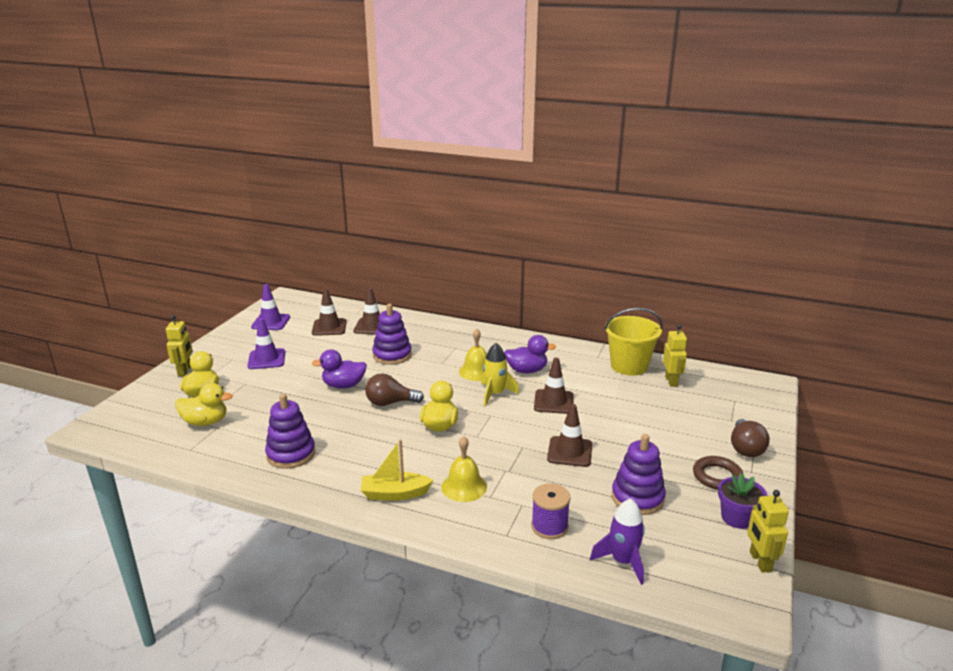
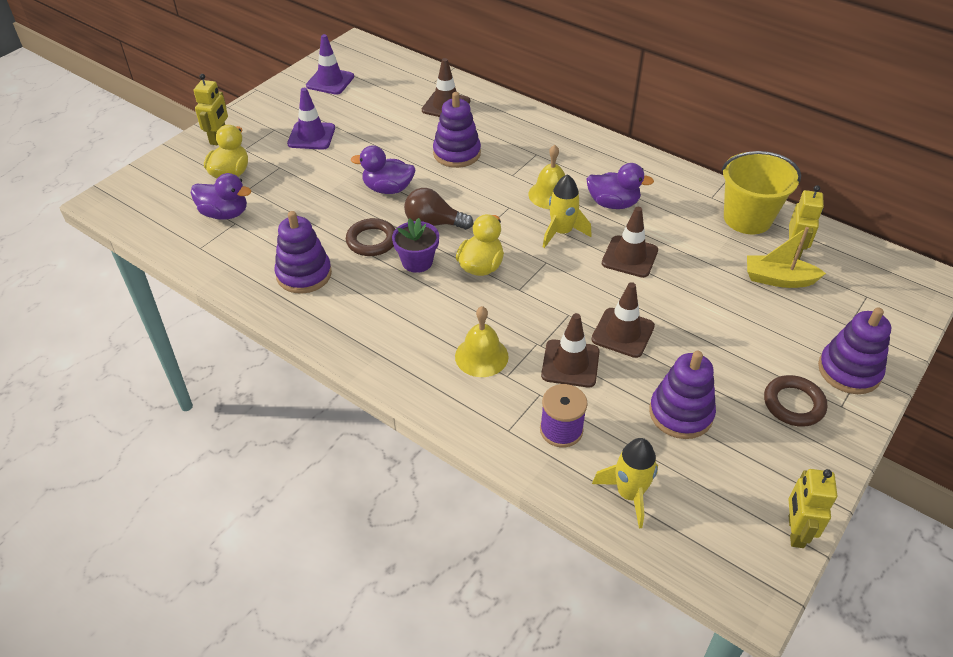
camera: 15 degrees right, 20 degrees up
(205, 422) = (225, 213): yellow duck -> purple duck
(329, 327) = (395, 99): brown traffic cone -> brown traffic cone (570, 363)
(342, 422) = (372, 241): none -> brown ring
(394, 494) = (401, 350): yellow boat -> yellow boat (778, 279)
(622, 561) = (629, 494): purple rocket -> yellow rocket
(737, 518) = (793, 467): purple flower pot -> purple flower pot (417, 262)
(745, 448) = (849, 371): brown light bulb -> purple stacking toy

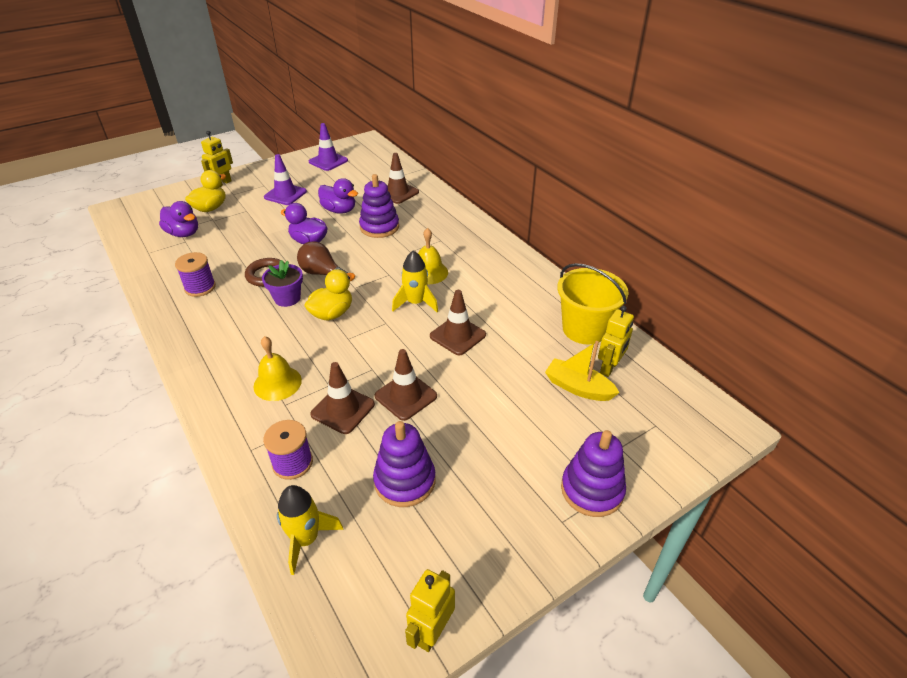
camera: 20 degrees right, 5 degrees down
(304, 274) = (200, 287): purple stacking toy -> purple spool
(613, 203) = (475, 290): purple duck -> purple duck (339, 210)
(793, 404) = (515, 505): brown ring -> none

